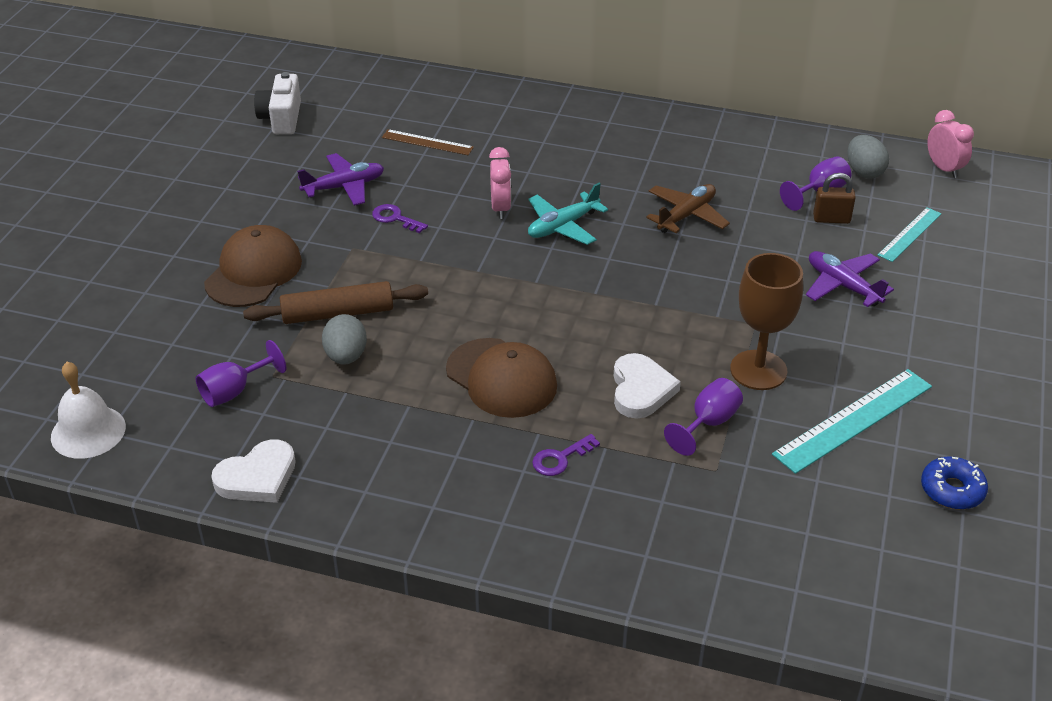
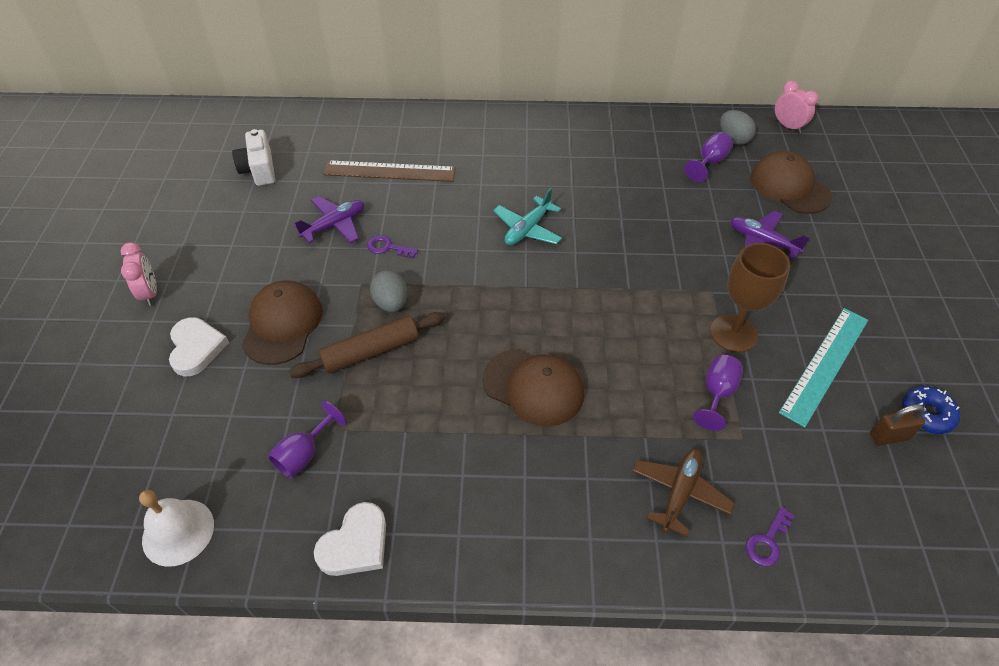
camera: 15 degrees left, 10 degrees up
(346, 356) = (393, 394): grey egg -> grey egg (391, 303)
(427, 142) = (389, 171): brown ruler -> brown ruler, size x1.68
(500, 208) = (471, 221): pink clock -> pink clock (150, 293)
(560, 458) = (613, 458): purple key -> purple key (767, 541)
(641, 390) = (650, 373): white heart -> white heart (196, 348)
(686, 215) = (619, 201): brown plane -> brown plane (679, 493)
(831, 219) = (728, 184): brown padlock -> brown padlock (889, 436)
(909, 234) = (789, 187): turquoise ruler -> brown cap

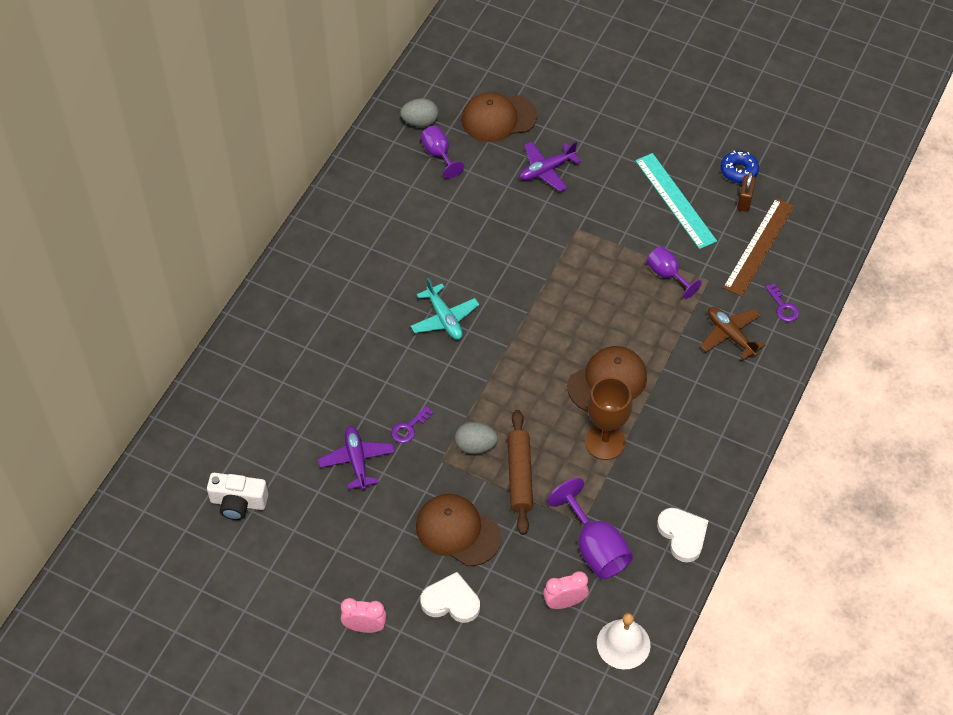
camera: 65 degrees left, 5 degrees up
(304, 454) = (595, 547): purple goblet -> purple goblet, size x1.59
(389, 171) = (307, 394): brown ruler -> brown ruler (758, 246)
(733, 333) = (622, 237): brown goblet -> brown goblet (605, 442)
(787, 126) = (427, 76): pink clock -> pink clock (564, 602)

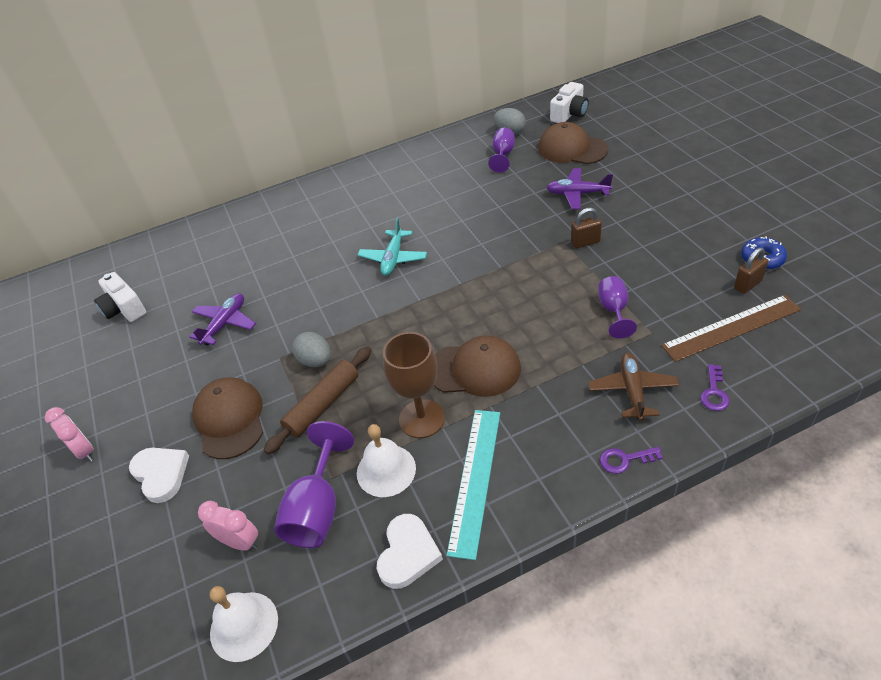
camera: 45 degrees right, 10 degrees down
(409, 428) = (284, 320): purple key -> purple key (625, 460)
(459, 73) = (569, 114): none -> white camera
(595, 220) = (585, 242): none -> brown padlock
(616, 493) = (386, 470): none -> white bell
(675, 200) = (674, 257): turquoise ruler -> turquoise ruler (475, 479)

